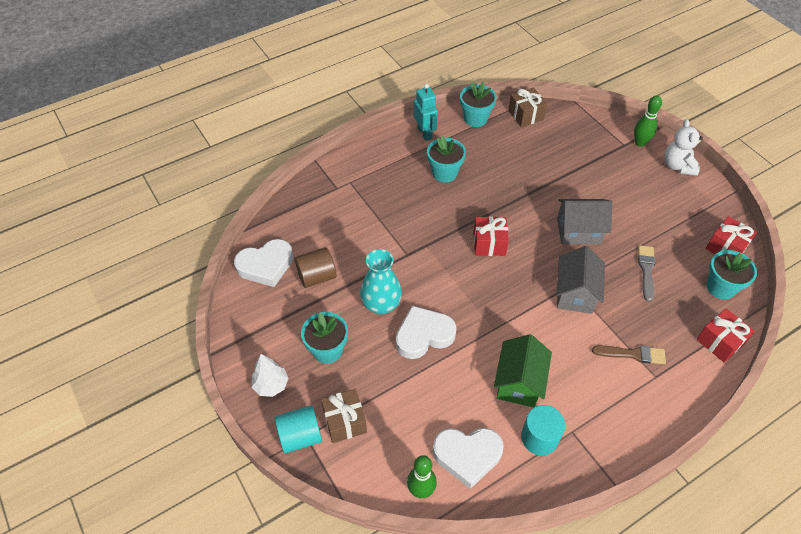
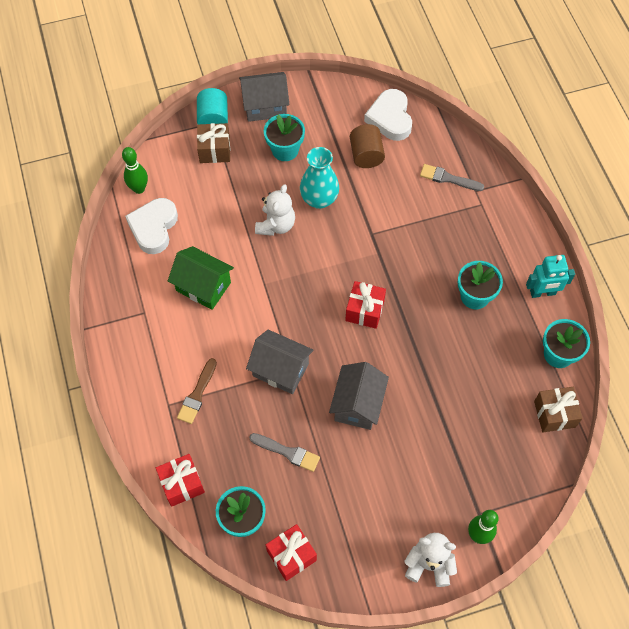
camera: 105 degrees right, 10 degrees up
(271, 385) = (265, 106): white tree -> grey house
(328, 208) = (448, 178): none -> grey brush
(424, 335) = (276, 225): white heart -> white teddy bear
(539, 438) = (148, 285): turquoise cylinder -> none

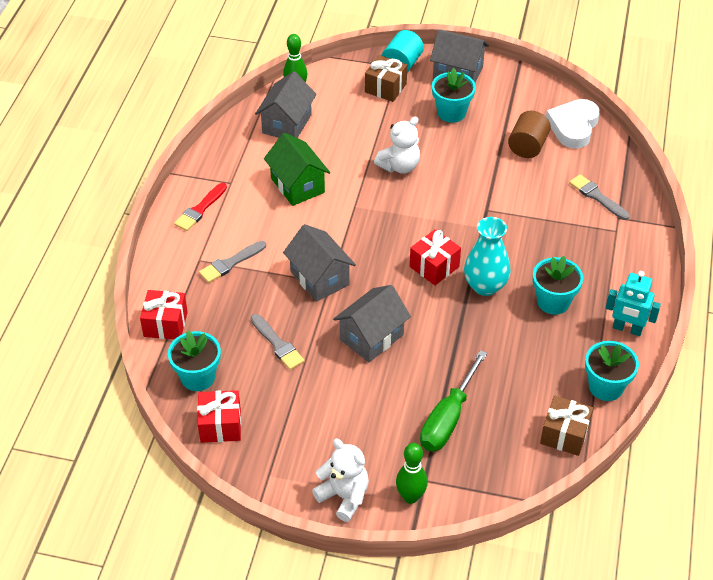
camera: 30 degrees right, 15 degrees down
(135, 353) = (200, 209): none -> red brush
(154, 228) = (287, 124): white heart -> grey house
(197, 394) = (231, 263): brown brush -> grey brush
(319, 199) = (455, 163): turquoise vase -> turquoise vase (485, 286)
(462, 448) = (447, 419): none -> green screwdriver

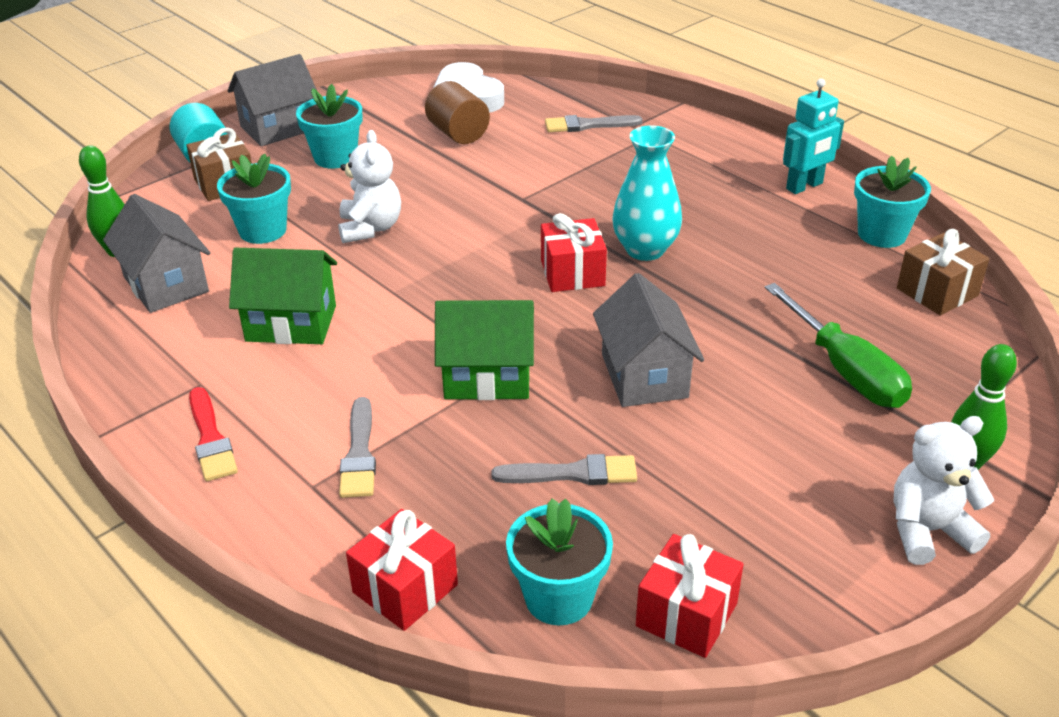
camera: 55 degrees left, 10 degrees down
(319, 278) = (487, 377): grey house -> green house
(553, 302) = (718, 215): turquoise flower pot -> turquoise flower pot (262, 230)

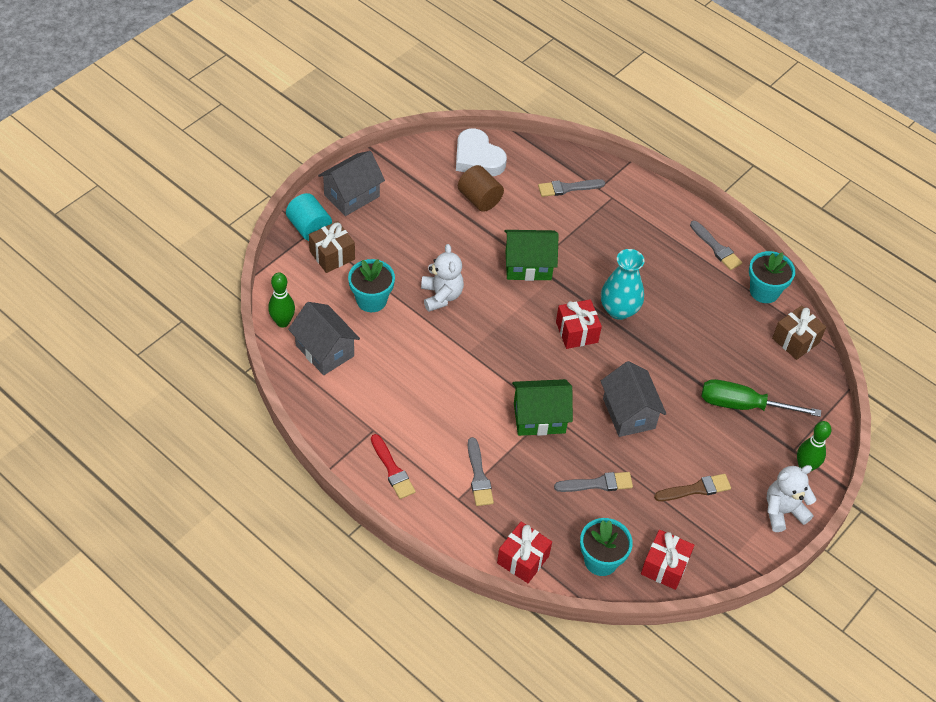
camera: 10 degrees left, 15 degrees up
(291, 323) = (413, 380): green house -> green house (528, 265)
(335, 157) = (400, 226): turquoise flower pot -> none
(756, 489) = (695, 489): none -> brown brush
(804, 186) = (716, 247): turquoise robot -> grey brush
(846, 371) = (742, 405): green screwdriver -> green screwdriver turned 135 degrees clockwise

